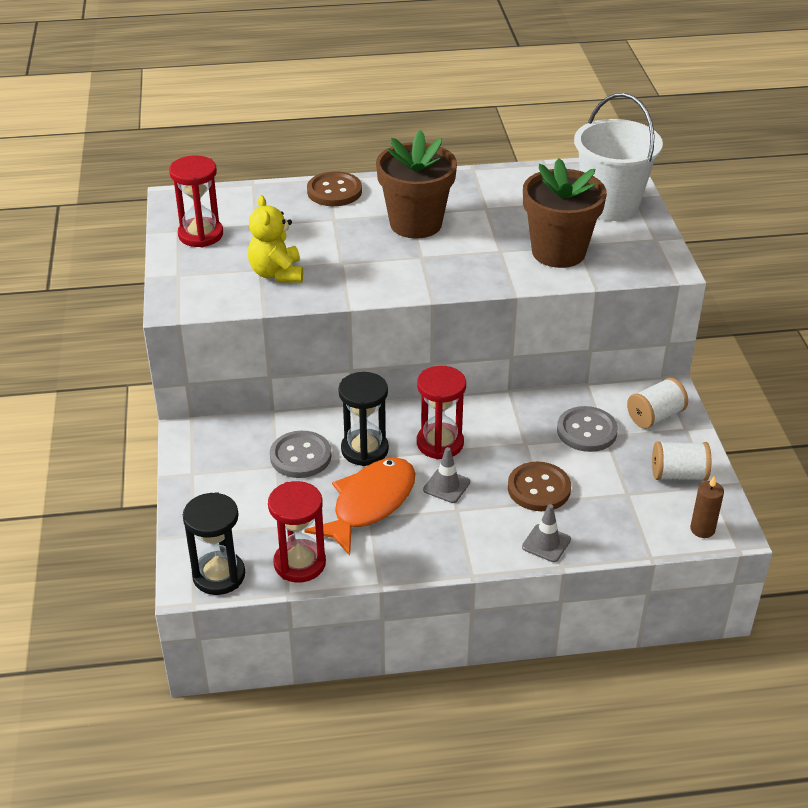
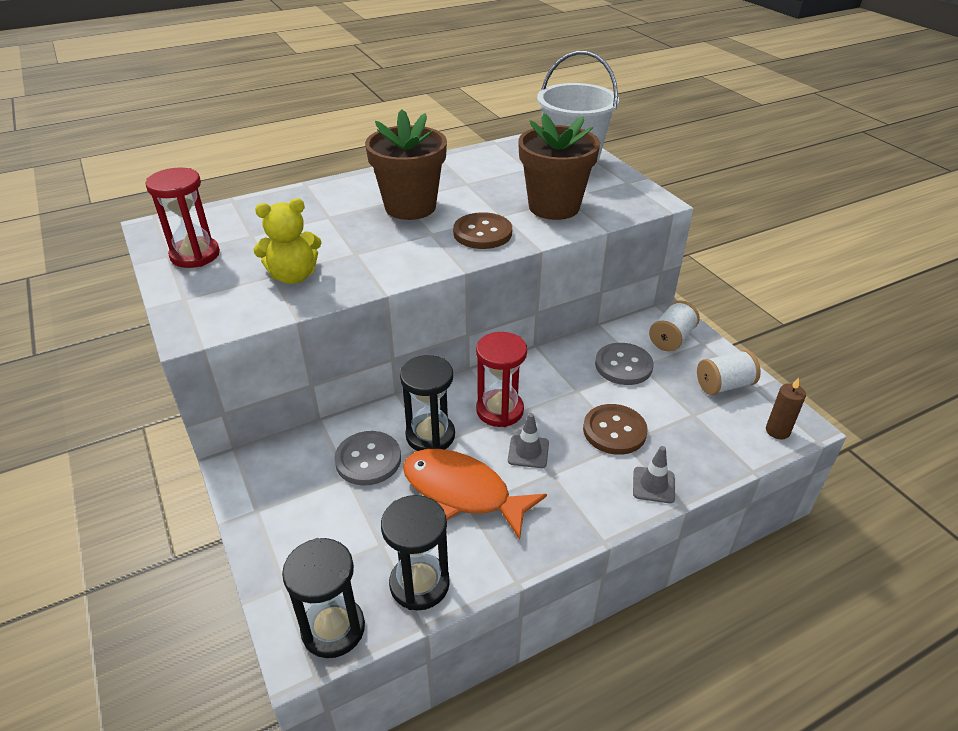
camera: 20 degrees left, 0 degrees up
(277, 274) = (293, 276): yellow teddy bear -> yellow teddy bear turned 75 degrees counterclockwise
(300, 563) = (419, 584): red hourglass -> black hourglass
(334, 191) = (317, 193): brown button -> brown button (482, 233)
(369, 504) = (462, 492): orange fish -> orange fish turned 75 degrees counterclockwise

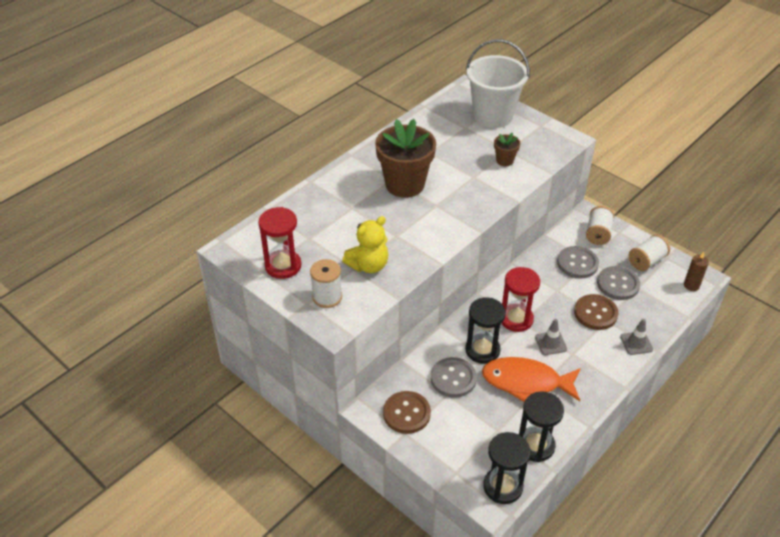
camera: 20 degrees left, 5 degrees up
(213, 297) = (327, 297): none -> white spool
(482, 233) = (471, 196): brown button -> brown button (406, 413)
(554, 207) = (504, 160): brown flower pot -> brown flower pot, size x0.46
(667, 403) = (618, 284): none -> grey button

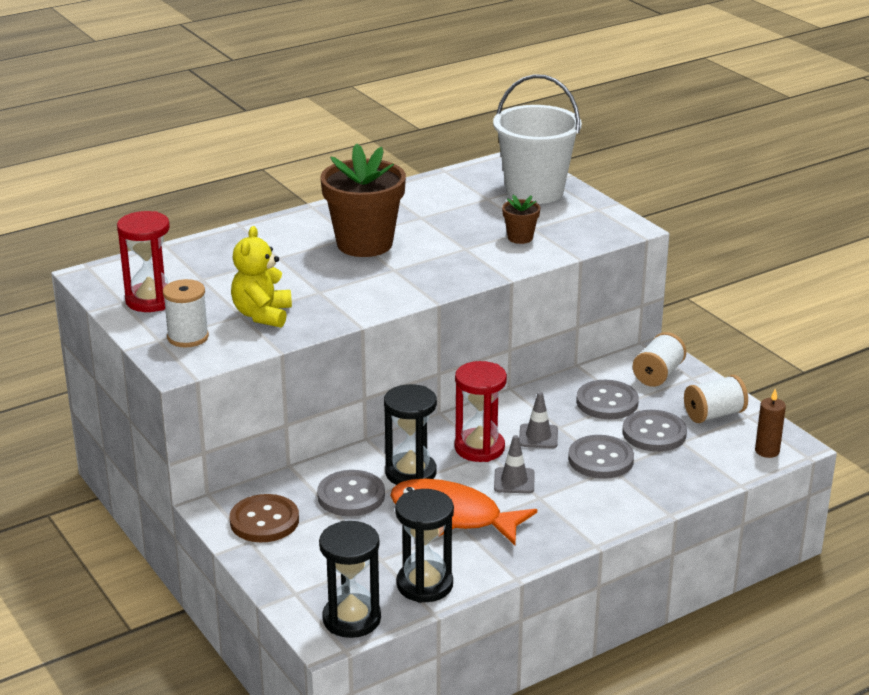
camera: 15 degrees right, 15 degrees down
(368, 265) = (262, 315): yellow teddy bear -> yellow teddy bear turned 120 degrees clockwise
(595, 313) = (600, 459): brown button -> grey button
(636, 343) = (642, 500): grey traffic cone -> grey traffic cone (538, 436)

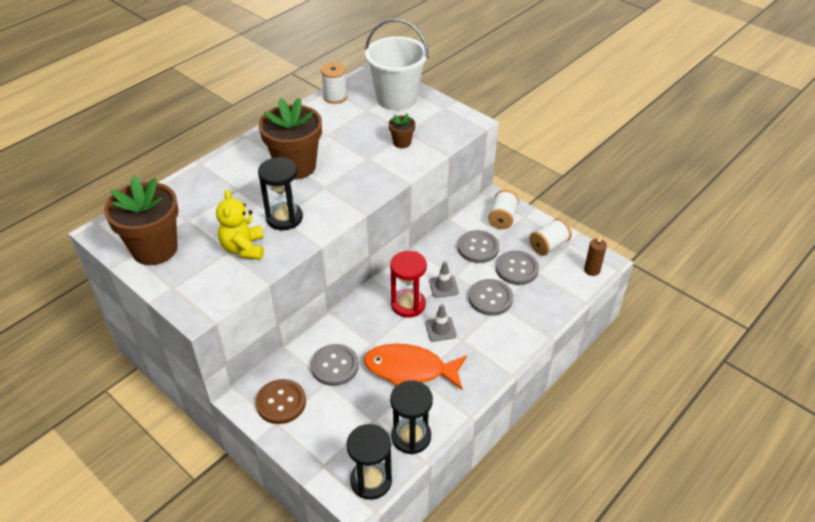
camera: 15 degrees left, 15 degrees up
(151, 300) = (155, 249): red hourglass -> brown flower pot
(188, 337) = (194, 281): white spool -> white spool (335, 97)
(410, 473) = (369, 336): black hourglass -> black hourglass (284, 218)

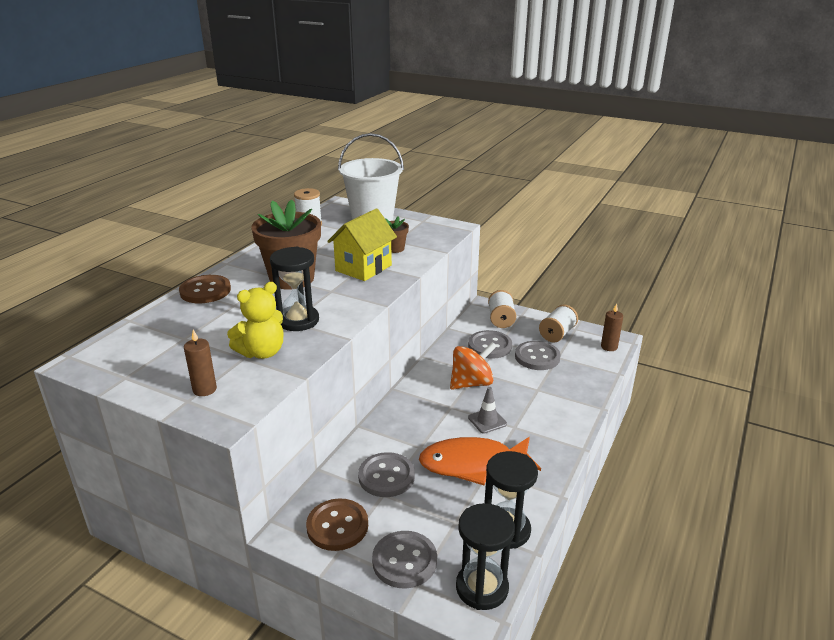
camera: 15 degrees left, 15 degrees down
(155, 249) = (152, 368): brown flower pot -> none
(188, 279) = (204, 389): none -> brown candle
(219, 168) = (205, 291): none -> brown button
(244, 248) = (262, 352): yellow teddy bear -> yellow teddy bear turned 105 degrees counterclockwise
(363, 163) = (363, 268): none -> yellow house
(408, 304) = (442, 405): red hourglass -> none
(443, 286) = (471, 383): grey traffic cone -> orange spinning top
(490, 298) = (524, 385): grey button -> grey button (404, 561)

